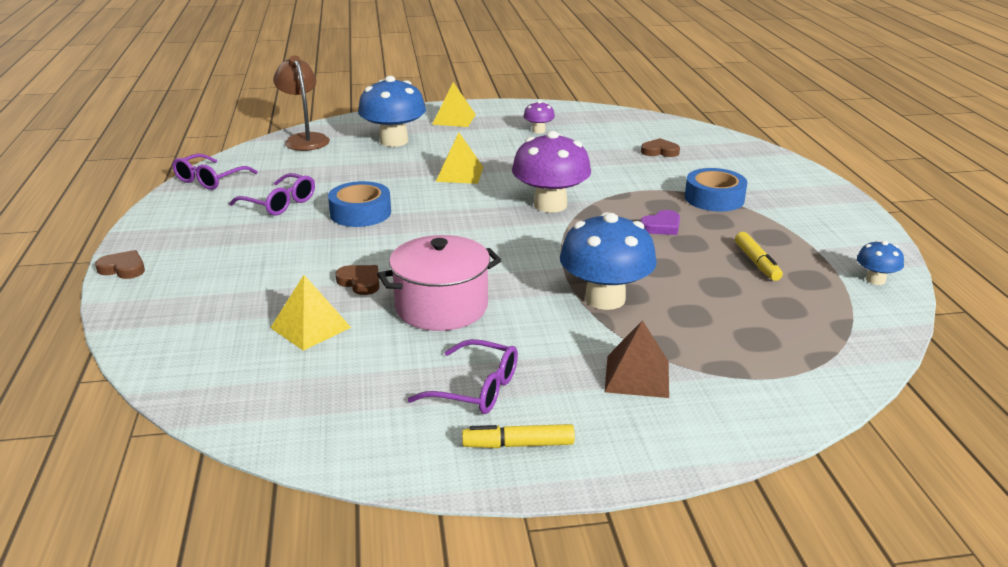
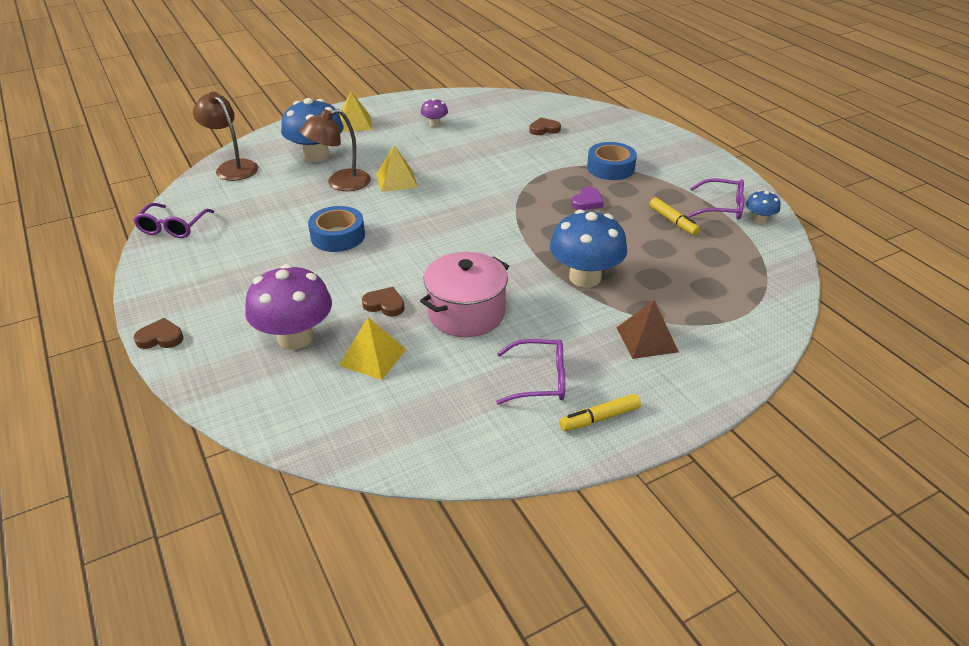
camera: 20 degrees left, 10 degrees up
(280, 203) = (258, 240): purple glasses -> purple glasses (722, 207)
(399, 168) = (340, 183): none -> brown lamp
(550, 205) = (490, 198): purple mushroom -> purple mushroom (295, 338)

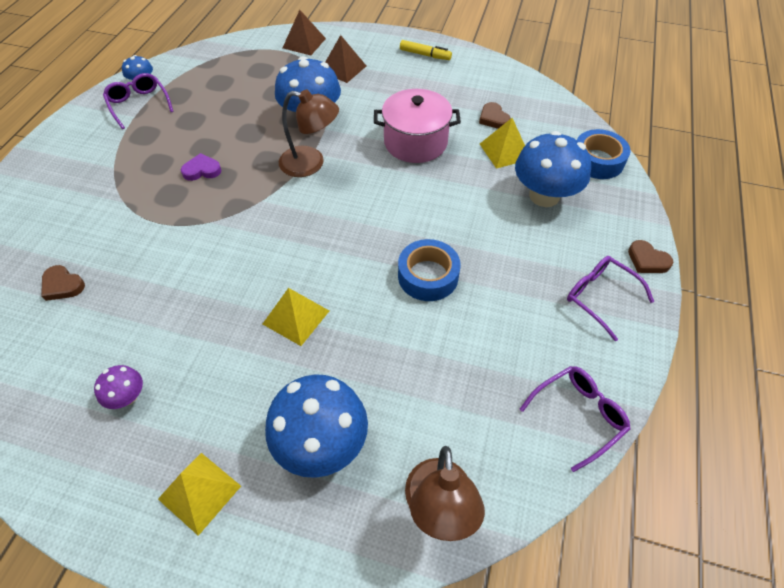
camera: 135 degrees left, 15 degrees up
(295, 338) = (544, 196): purple mushroom -> blue mushroom
(340, 183) = (351, 358): brown lamp -> brown lamp (311, 164)
(384, 305) = (460, 182): brown heart -> brown heart (493, 118)
(540, 380) = (427, 84): purple glasses -> purple glasses (600, 297)
(610, 168) = (121, 189): blue tape -> blue tape (597, 161)
(673, 221) = (187, 116): yellow marker -> none
(736, 341) = (304, 43): none -> brown pyramid

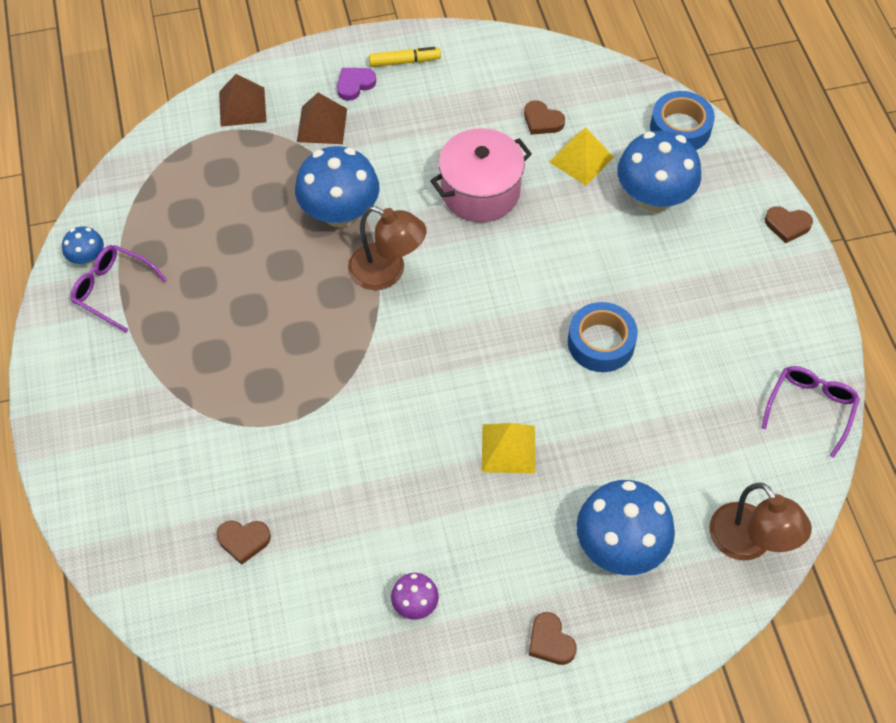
camera: 30 degrees left, 5 degrees up
(199, 492) = (550, 641): yellow pyramid -> brown heart
(202, 170) = (271, 339): purple heart -> purple heart (355, 84)
(311, 164) = (387, 272): brown lamp -> brown lamp turned 45 degrees clockwise
(600, 297) = (767, 286): purple glasses -> none

